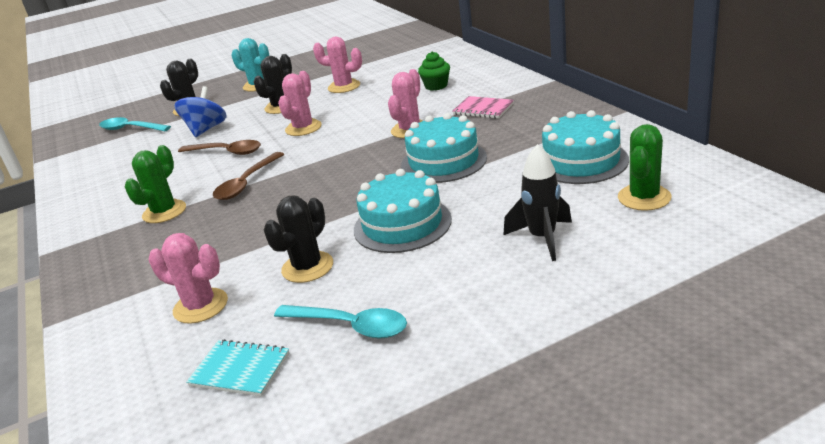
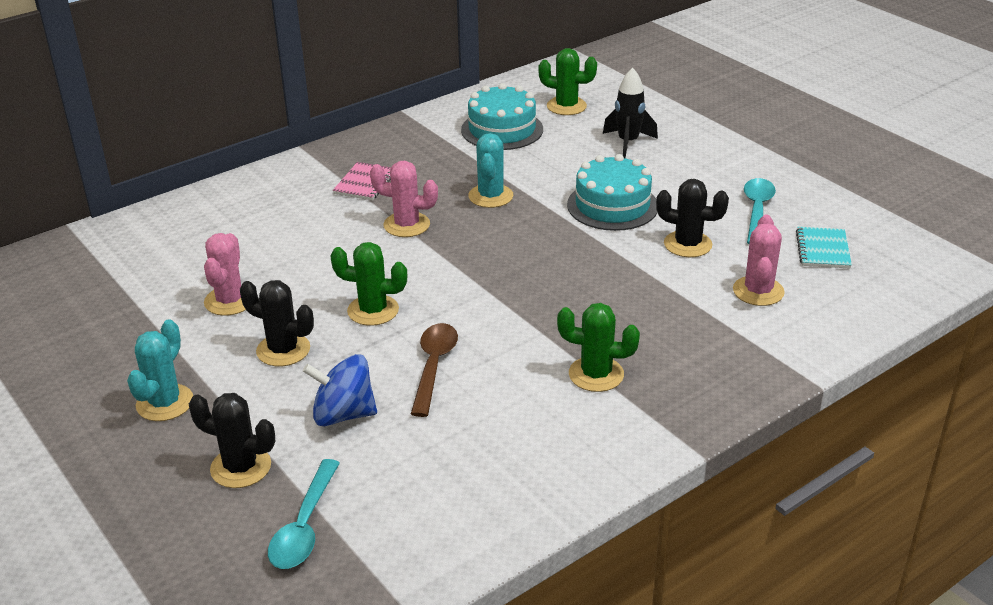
camera: 105 degrees left, 5 degrees up
(247, 183) = (526, 323): brown spoon -> none
(303, 128) = (373, 310): pink cactus -> green cactus
(436, 86) = (273, 221): green cupcake -> none
(443, 161) = (490, 196): turquoise cake -> turquoise cactus

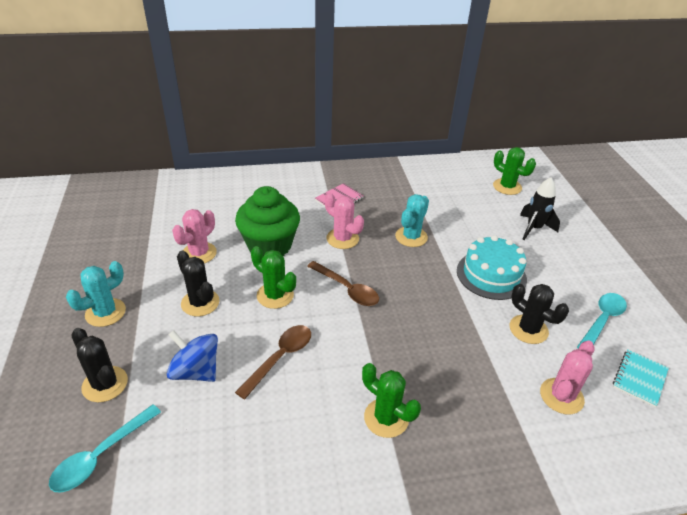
camera: 25 degrees right, 5 degrees up
(317, 262) = (269, 245): none -> green cupcake
(456, 274) = (347, 289): none -> brown spoon
(502, 129) = (452, 190): turquoise cake -> none

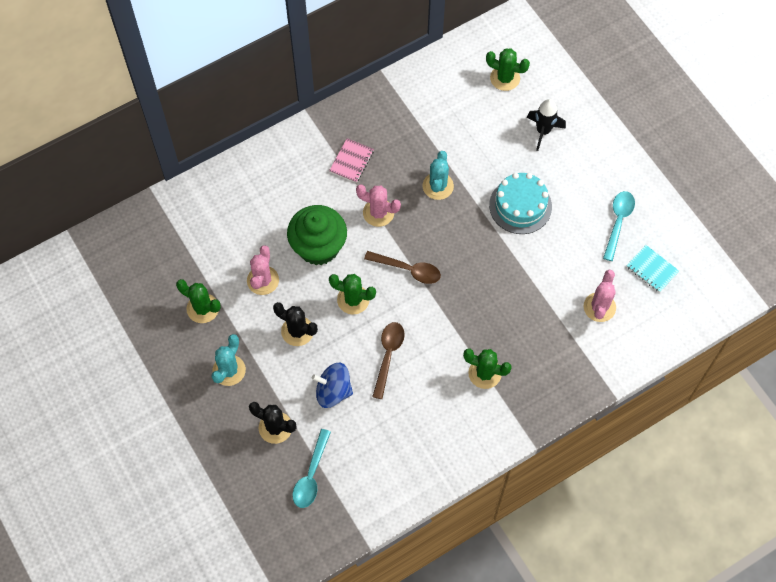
camera: 20 degrees left, 25 degrees up
(127, 256) = (203, 308): none -> green cactus
(528, 329) = (563, 254): black cactus -> none
(639, 379) = (652, 269): turquoise notebook -> turquoise notebook turned 60 degrees counterclockwise

